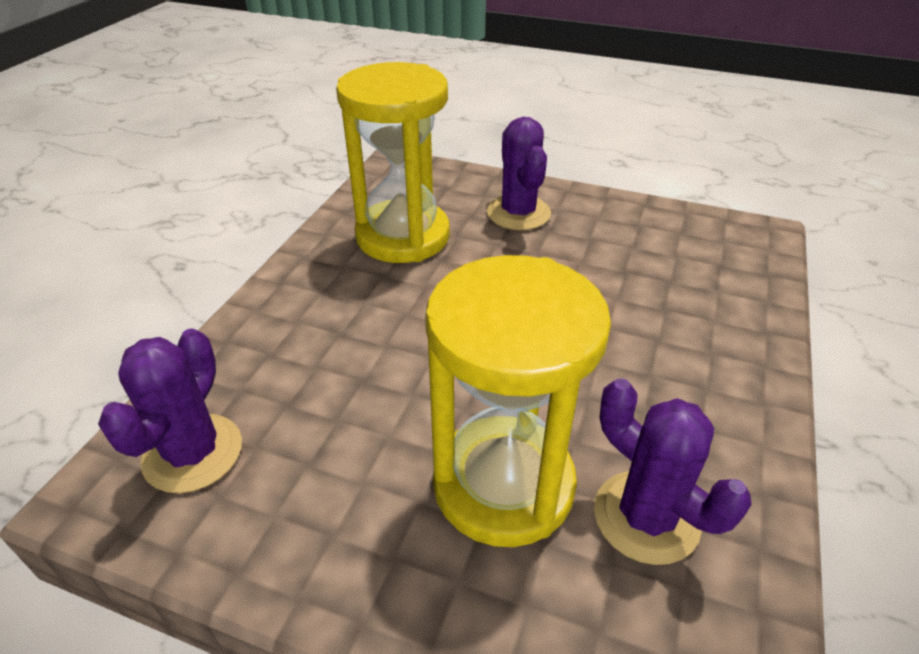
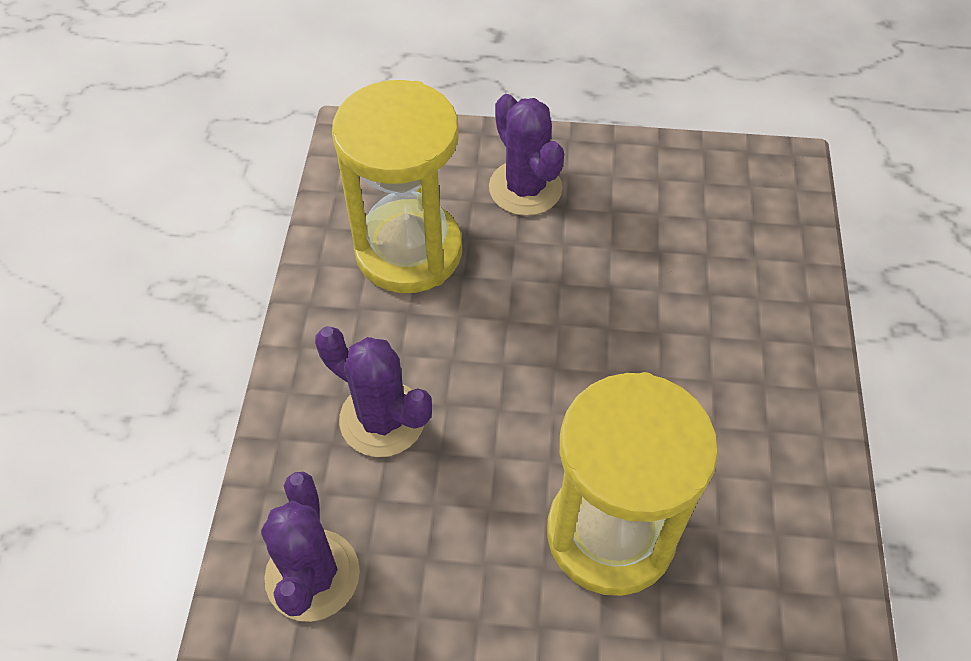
camera: 15 degrees left, 15 degrees up
(646, 517) = (738, 534): purple cactus -> purple cactus (382, 419)

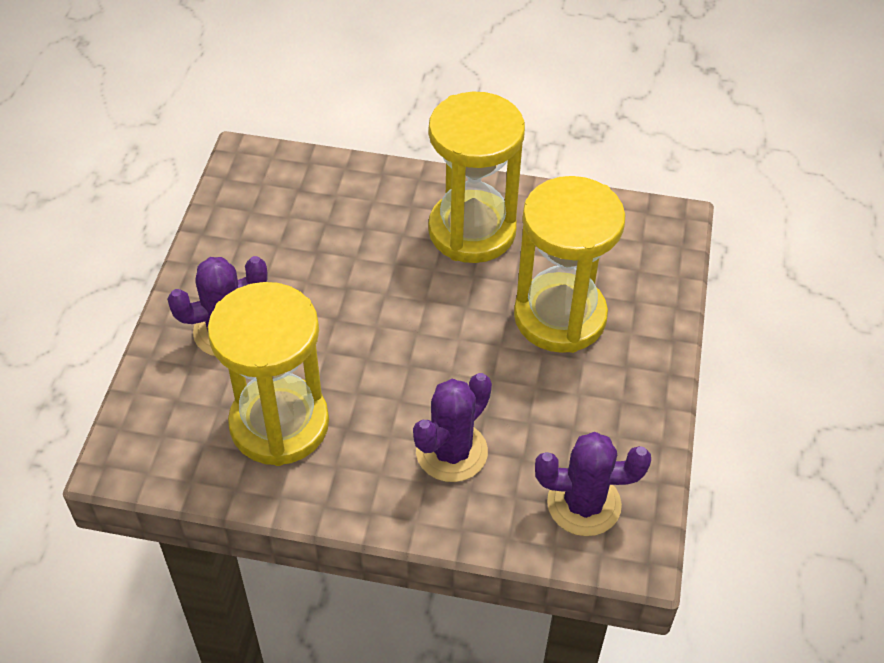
camera: 85 degrees left, 5 degrees down
(738, 413) = (472, 231): none -> yellow hourglass

